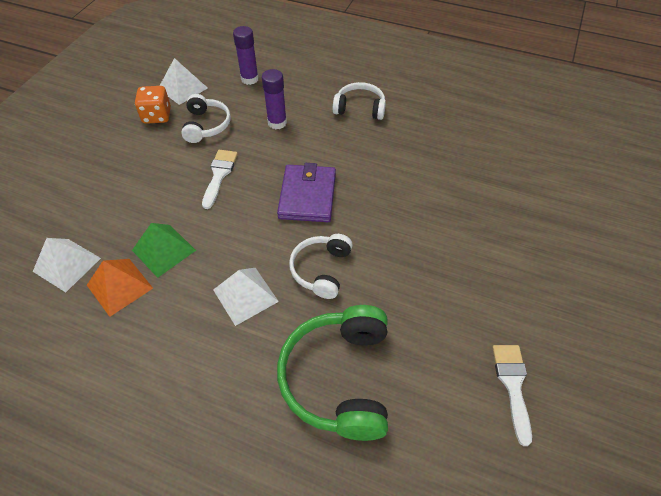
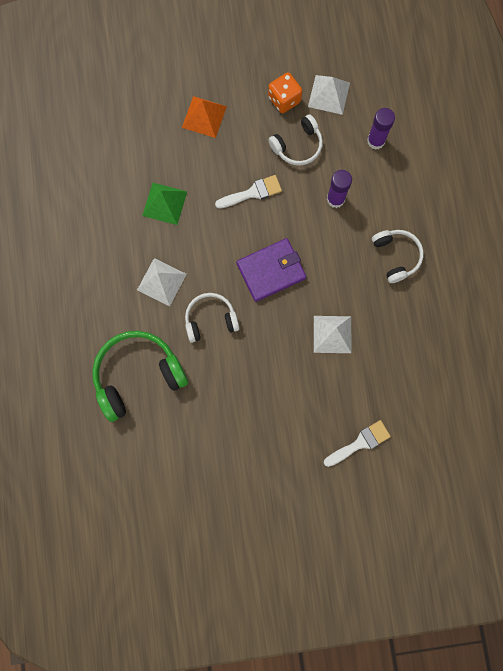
camera: 60 degrees right, 25 degrees up
(67, 264) = (118, 150): white pyramid -> white pyramid (332, 334)
(119, 286) = (122, 197): orange pyramid -> orange pyramid (204, 117)
(512, 385) = (193, 486): white brush -> white brush (360, 443)

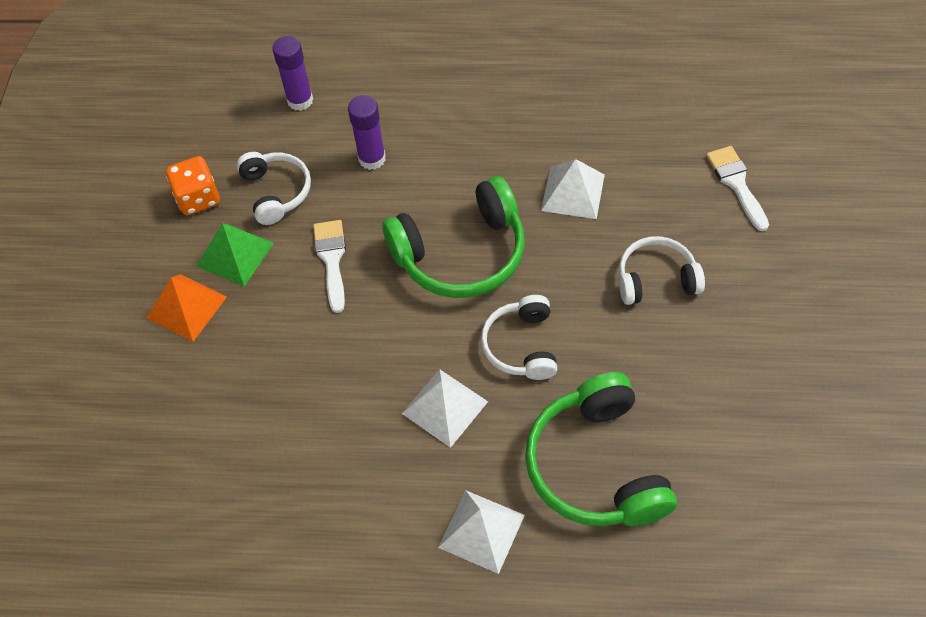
camera: 75 degrees left, 20 degrees down
(164, 203) = (313, 384): green pyramid -> green pyramid (235, 254)
(271, 271) = (461, 253): purple wallet -> green headphones
(329, 94) = (211, 143): white pyramid -> white pyramid (481, 531)
(396, 256) = (474, 103): white headphones -> white headphones (656, 279)

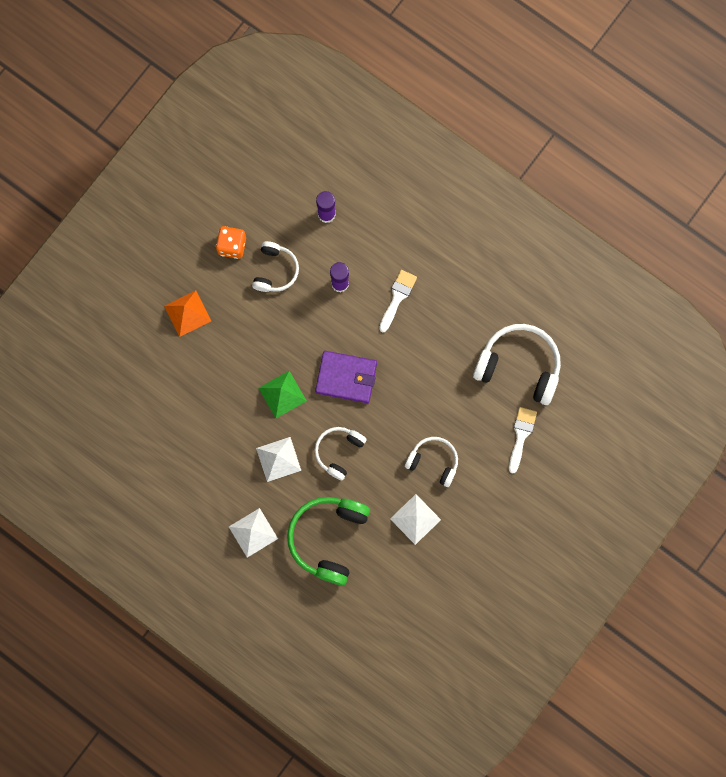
camera: 30 degrees right, 20 degrees up
(235, 254) = (230, 297): green pyramid -> green pyramid (282, 394)
(332, 259) = (278, 335): white brush -> white brush (397, 297)
(461, 253) = (346, 377): green headphones -> purple wallet
(573, 192) = (431, 380): white pyramid -> white pyramid (415, 519)
(665, 115) = (519, 366): none -> white headphones

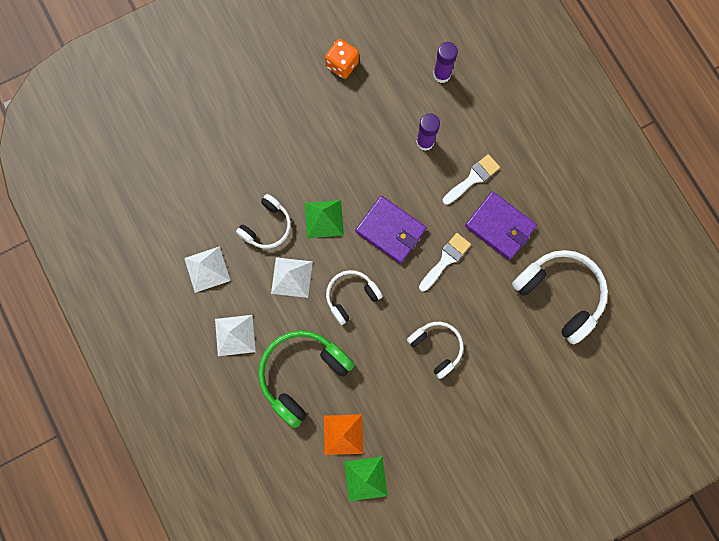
camera: 25 degrees right, 0 degrees up
(187, 313) = (273, 107): orange pyramid -> orange pyramid (343, 434)
(275, 270) = (371, 104): white headphones -> white headphones (267, 226)
(415, 519) = (394, 394): white pyramid -> white pyramid (207, 269)
(424, 601) = (365, 478): none -> green pyramid
(440, 330) = (500, 226): none -> purple wallet
(521, 435) = (532, 361): white brush -> white brush (446, 260)

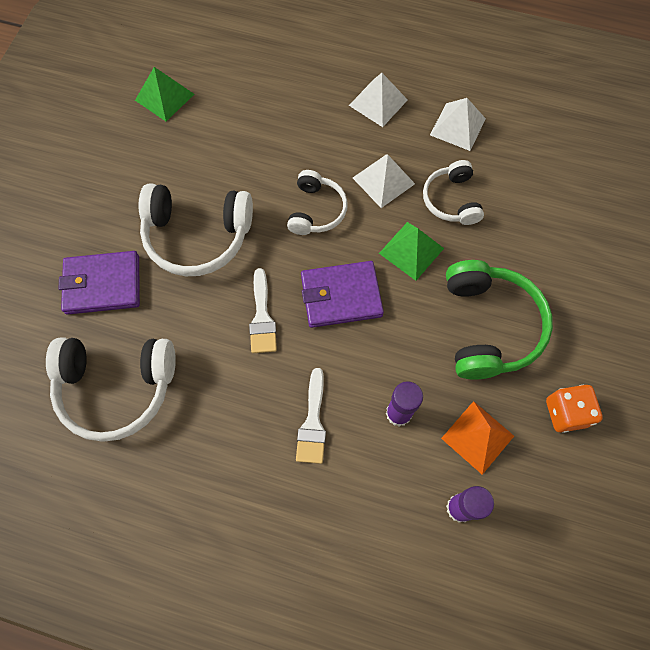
camera: 135 degrees right, 10 degrees down
(302, 374) = (293, 122): green headphones -> green headphones (489, 326)
(343, 434) = (214, 110): orange pyramid -> orange pyramid (477, 437)
(436, 347) = (197, 236): white headphones -> white headphones, size x1.67
(500, 226) = (238, 398): purple wallet -> purple wallet (103, 284)

